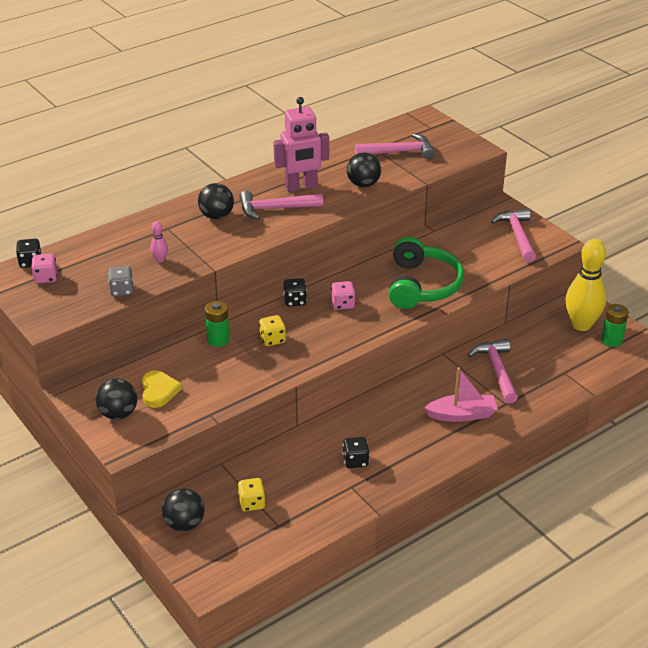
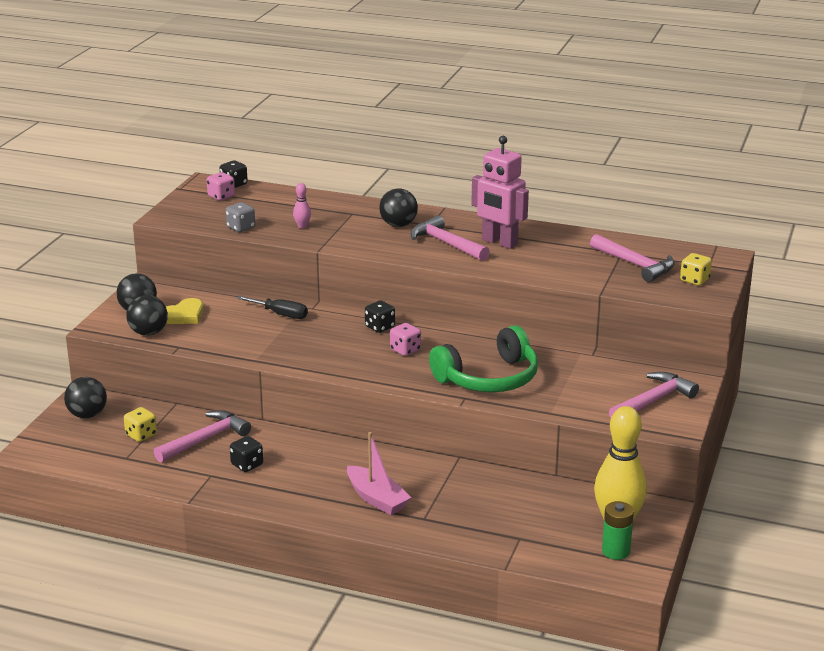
camera: 55 degrees right, 10 degrees down
(218, 340) = (280, 314): green battery -> black screwdriver
(272, 339) = (311, 337): yellow dice -> yellow dice (694, 280)
(363, 184) = (549, 267): black ball -> black ball (148, 333)
(497, 370) = (470, 496): pink hammer -> pink hammer (205, 439)

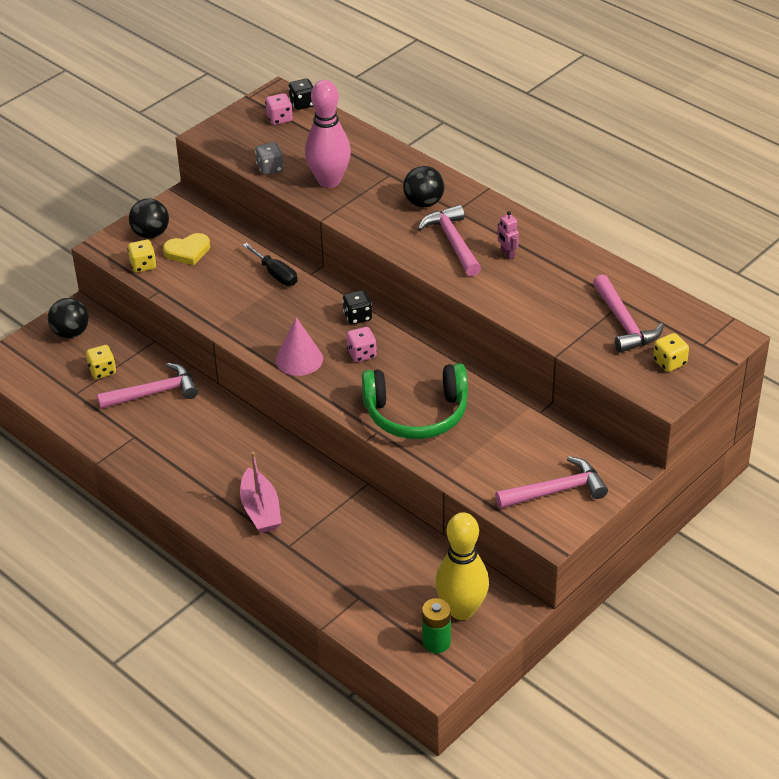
camera: 25 degrees right, 15 degrees up
(148, 333) = (143, 265): black ball -> yellow dice
(247, 465) = (172, 434): black dice -> none
(302, 226) = (329, 181): pink bowling pin -> pink bowling pin, size x2.39
(351, 365) = (299, 359): none -> pink cone
(499, 242) = (507, 254): pink robot -> pink robot, size x0.44

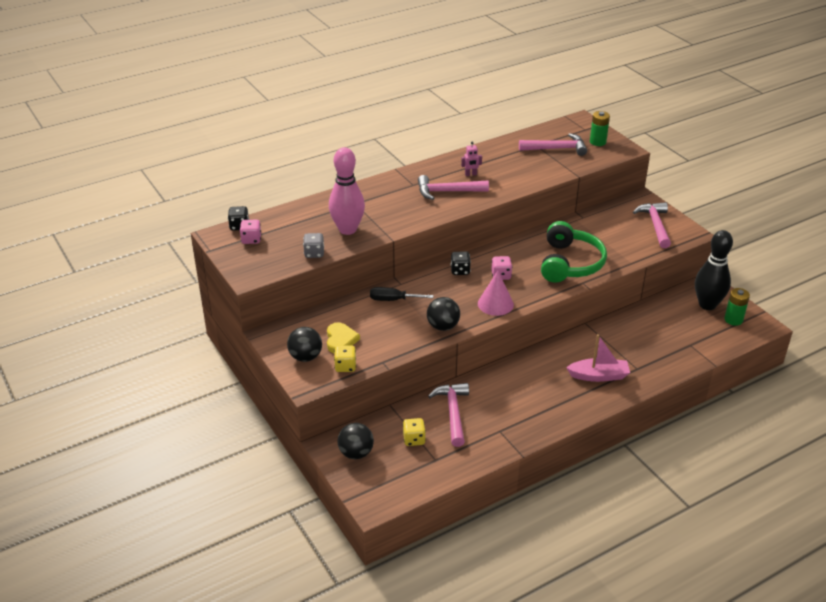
camera: 75 degrees left, 5 degrees down
(276, 274) = (393, 300): black screwdriver -> black screwdriver turned 150 degrees counterclockwise
(423, 203) = (397, 195): black ball -> black ball (443, 326)
(461, 610) = (707, 305): yellow bowling pin -> black bowling pin
(669, 362) = (597, 142): yellow dice -> green battery

